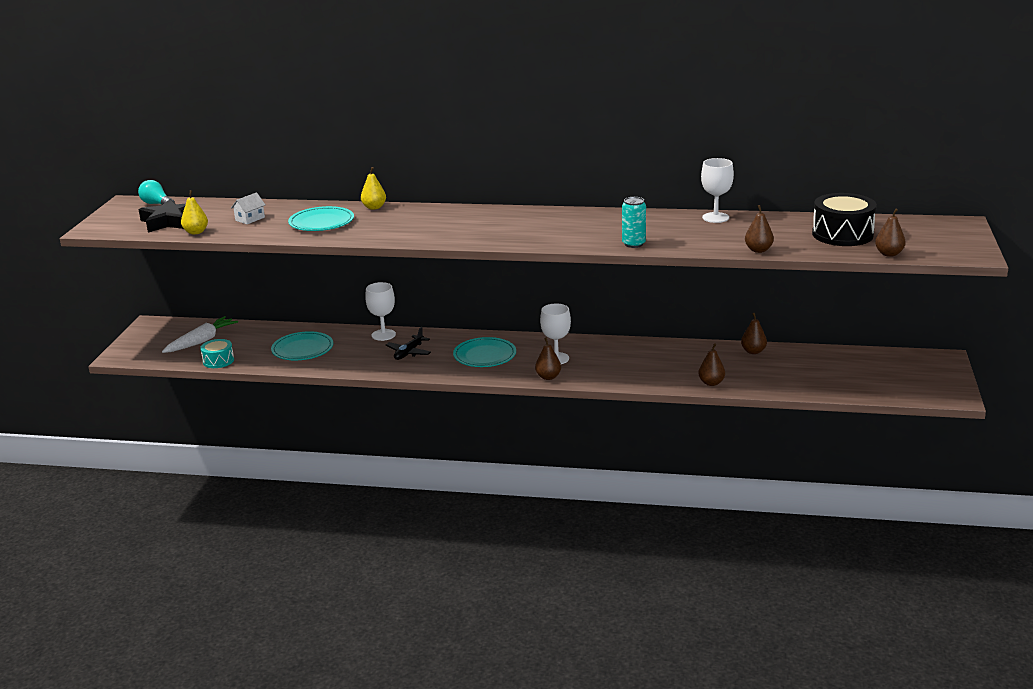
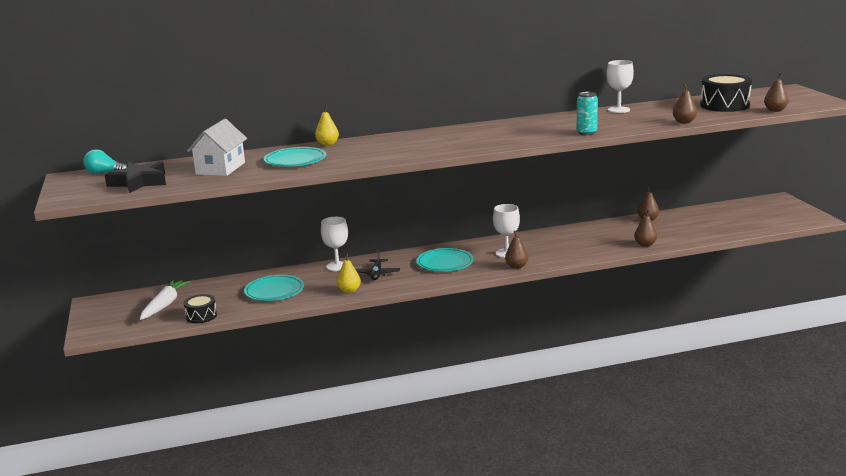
camera: 25 degrees left, 5 degrees down
(196, 232) = (180, 185): yellow pear -> yellow pear (349, 291)
(218, 361) = (201, 316): turquoise drum -> black drum
(250, 219) = (220, 168): white house -> white house, size x1.89

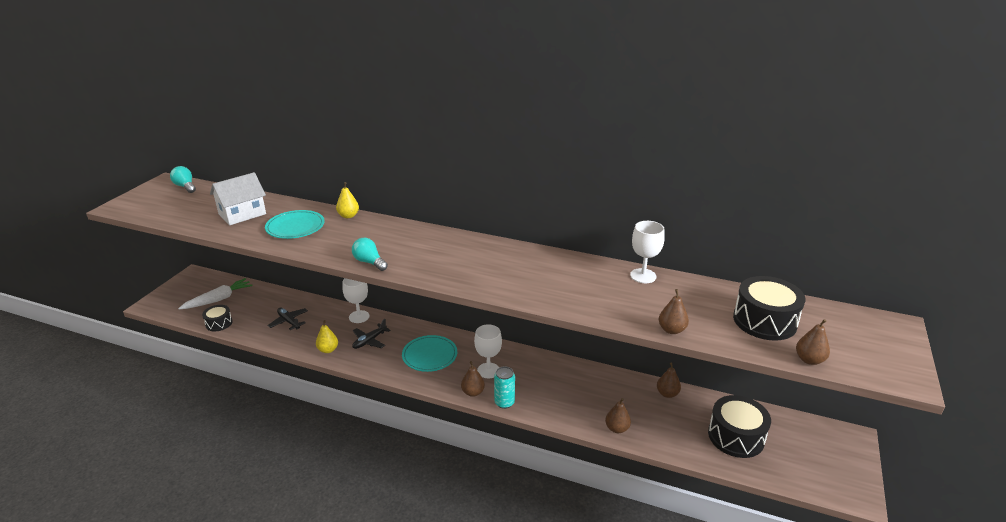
camera: 35 degrees right, 10 degrees up
(139, 182) = (180, 207): black star -> none
(274, 291) = (289, 321): turquoise plate -> black plane
(412, 156) = (369, 262): none -> turquoise light bulb
(586, 133) = (551, 300): turquoise can -> turquoise can (504, 402)
(719, 221) = (736, 436): none -> black drum

